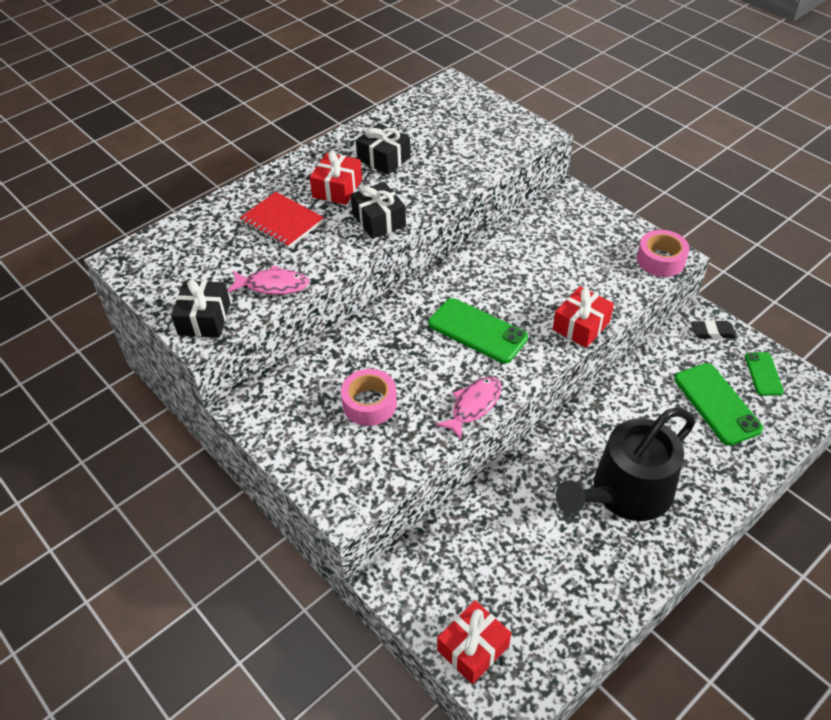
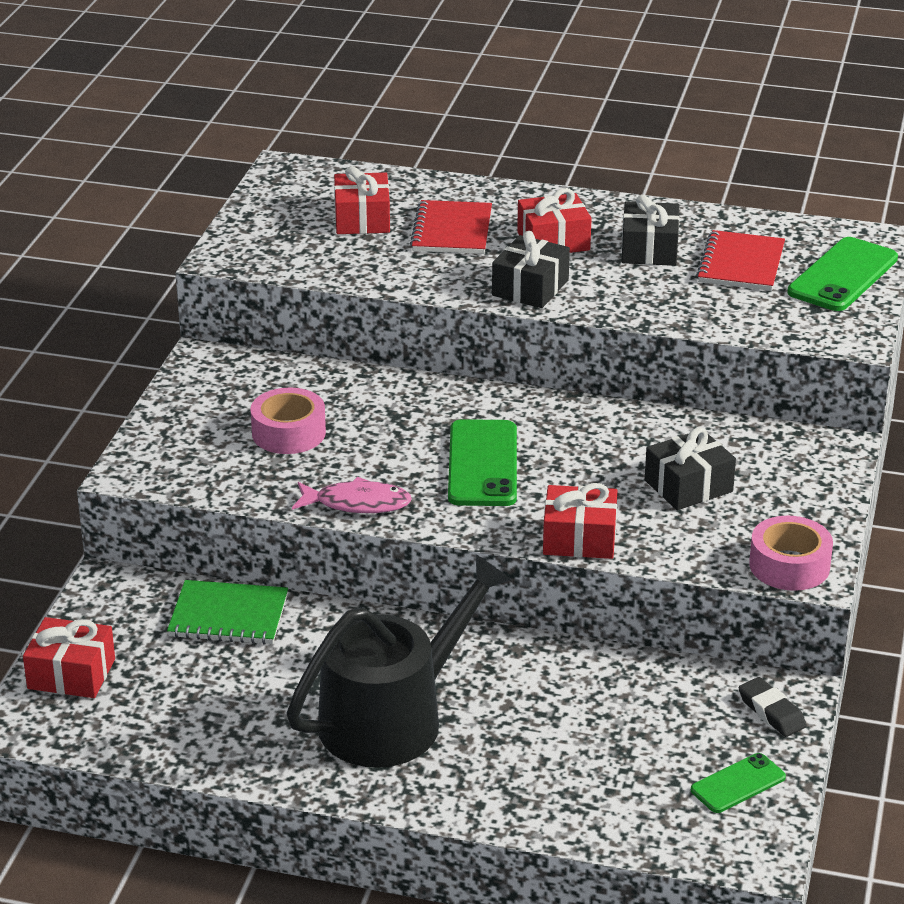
camera: 55 degrees right, 15 degrees down
(204, 319) = (252, 248): black gift -> black gift (688, 486)
(225, 253) = (362, 219): none -> red gift
(273, 285) = (344, 265): pink fish -> none
(431, 135) = (741, 264): none -> red notebook
(471, 528) = (228, 616): none -> green notebook
(625, 492) = (392, 718): black watering can -> black watering can turned 120 degrees clockwise
(717, 404) = (630, 754): green phone -> green phone (843, 275)

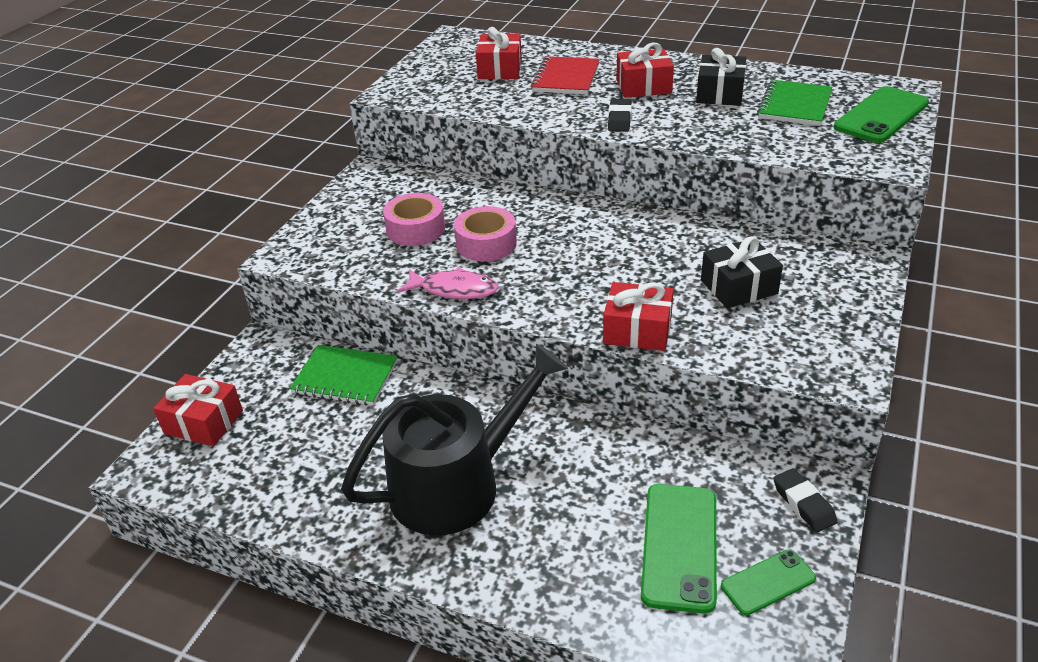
camera: 10 degrees right, 5 degrees up
(483, 464) = (565, 260): green phone -> green phone (679, 546)
(530, 288) = (619, 119): black gift -> black eraser
(741, 264) = (794, 105): red notebook -> green notebook
(789, 565) = (828, 366): pink tape -> pink tape (486, 243)

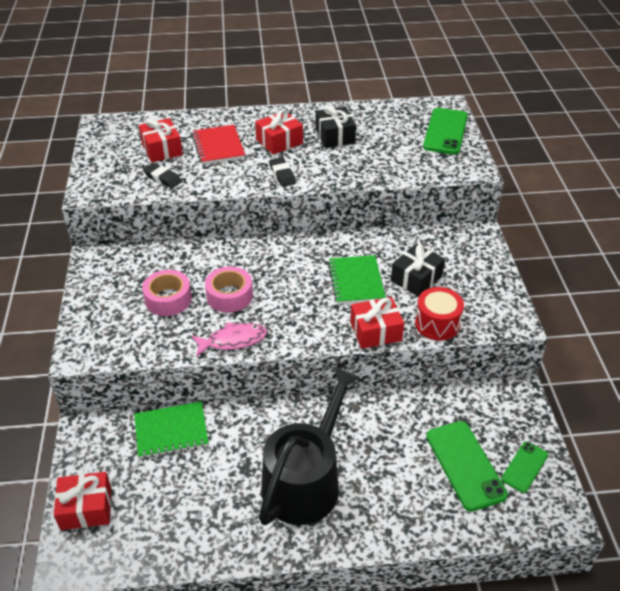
camera: 30 degrees left, 5 degrees up
(729, 346) = (437, 323): none -> red drum
(794, 105) = (389, 135): green notebook -> green notebook (356, 281)
(803, 504) = (515, 409): black eraser -> black eraser (162, 178)

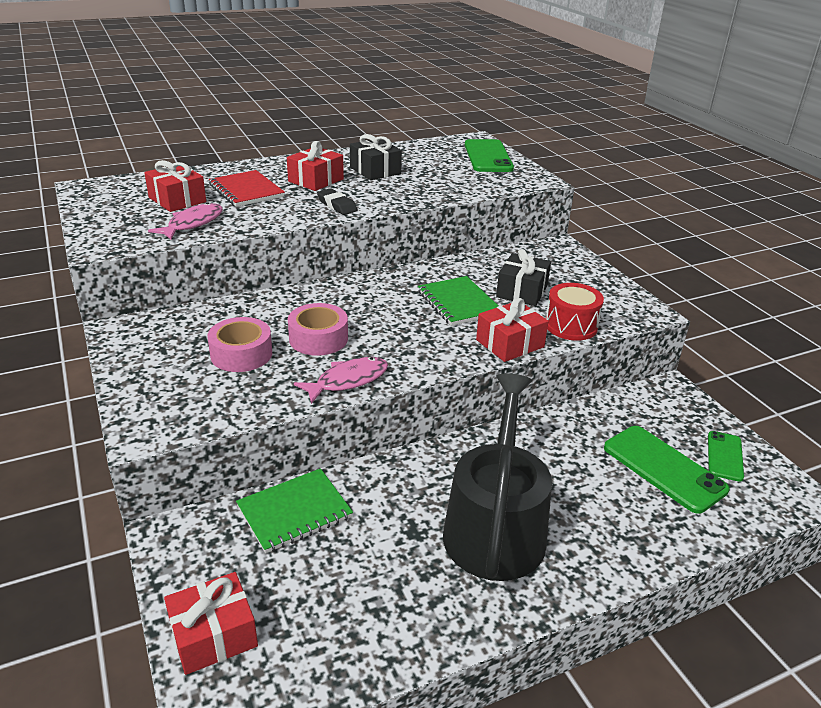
camera: 20 degrees left, 10 degrees down
(162, 178) = (192, 224): black eraser -> pink fish

